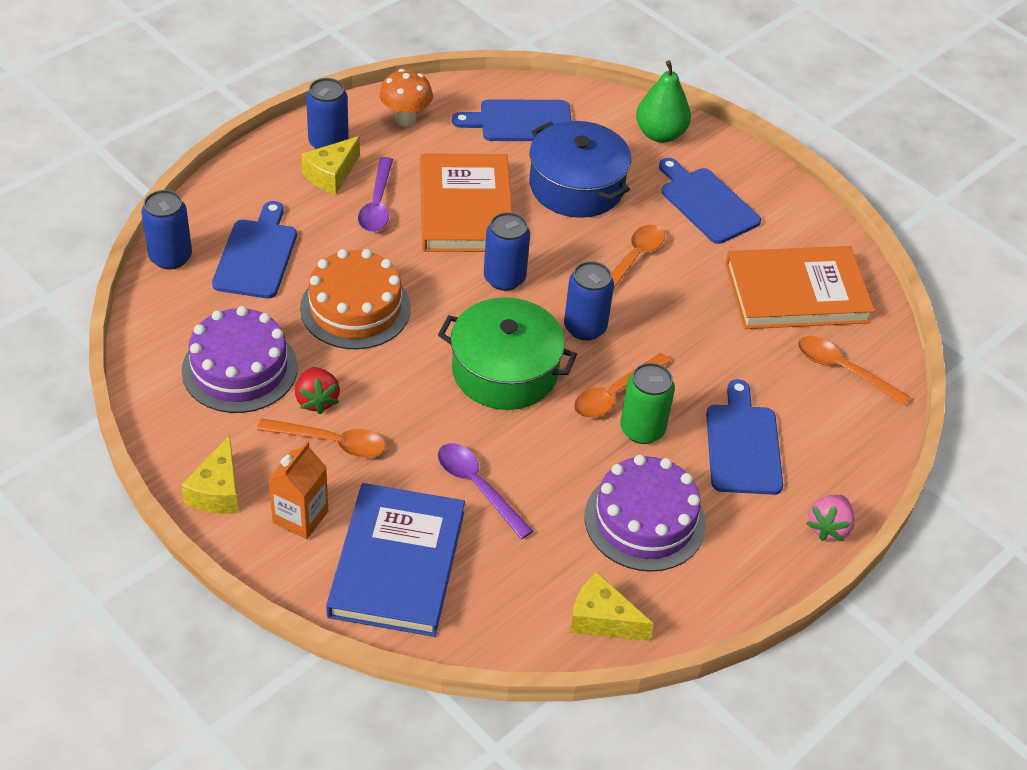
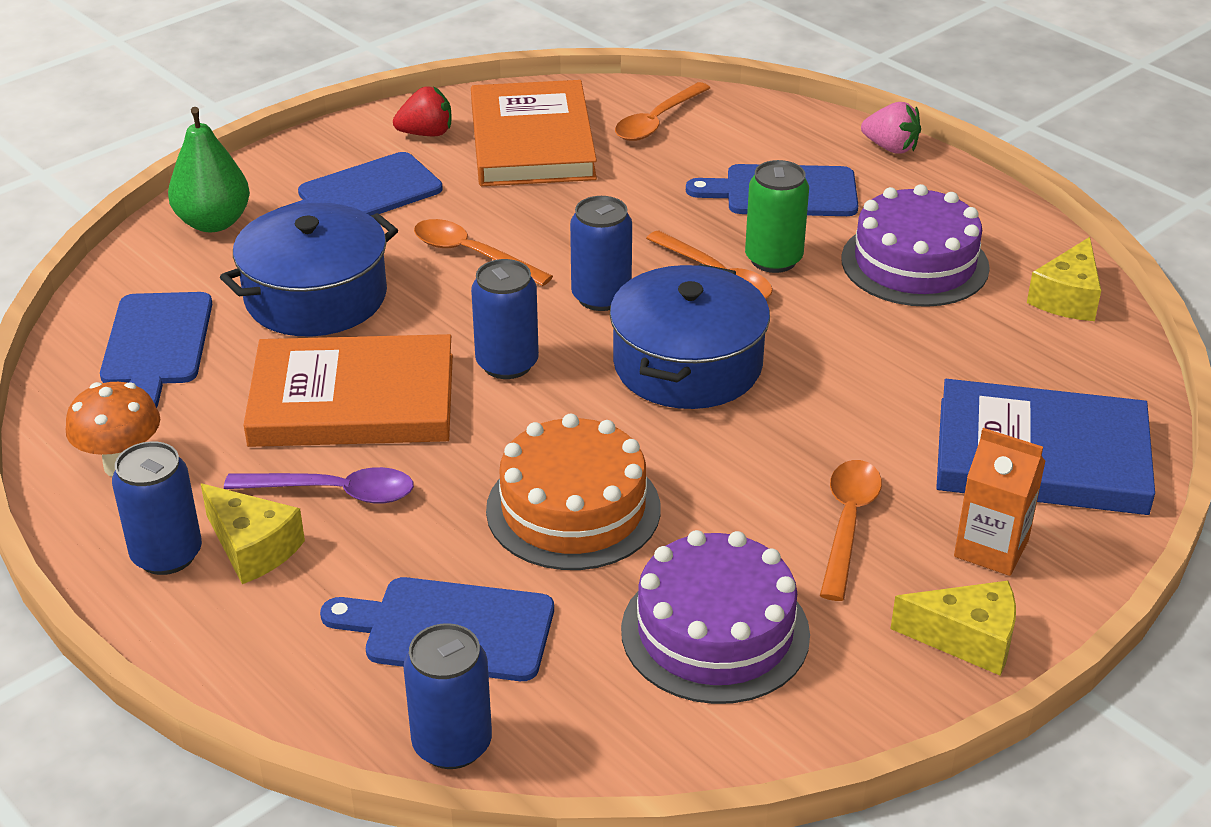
camera: 85 degrees left, 10 degrees down
(317, 400) = (769, 542): red strawberry -> red strawberry (426, 134)
(477, 487) = (896, 388): purple spoon -> none
(505, 370) = (687, 364): green pot -> blue pot

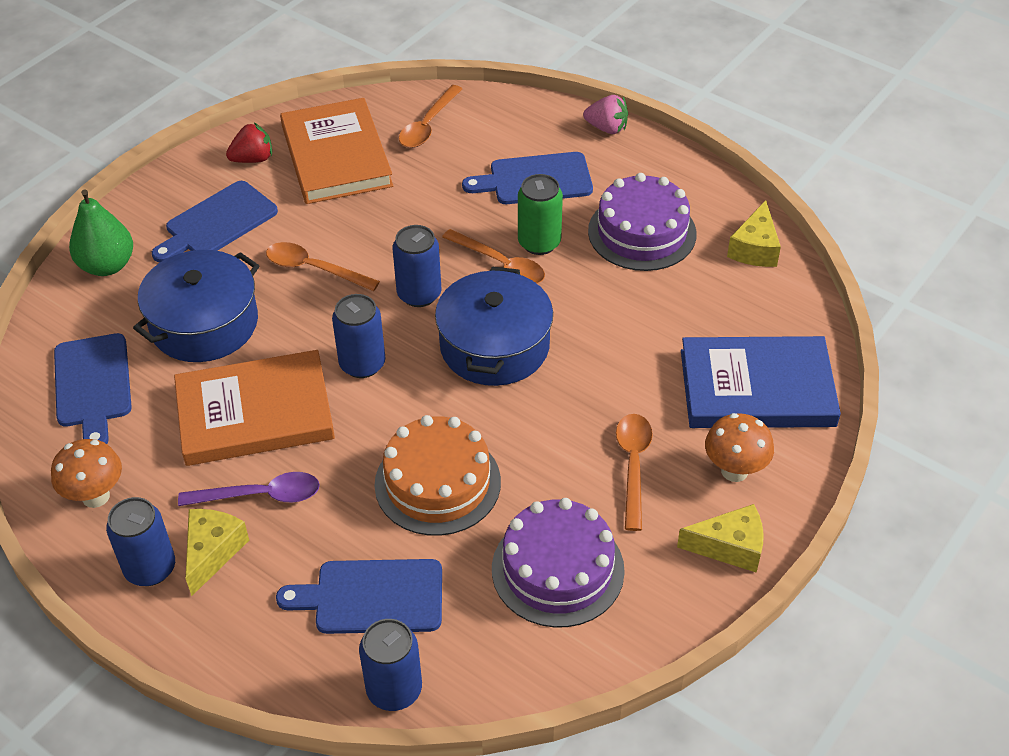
camera: 10 degrees left, 10 degrees up
(253, 548) = (212, 552): yellow cheese -> yellow cheese turned 105 degrees counterclockwise
(991, 548) = (734, 471): orange carton -> orange mushroom

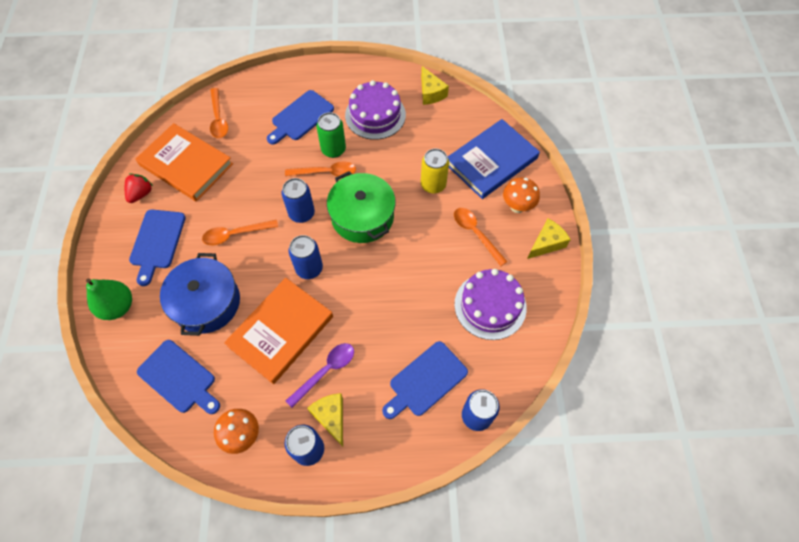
camera: 40 degrees left, 15 degrees up
(437, 483) = (401, 303): orange cake -> none
(494, 346) = (362, 216): blue pot -> green pot
(607, 128) = (309, 69): pink strawberry -> none
(635, 366) = (433, 185): none -> yellow can

